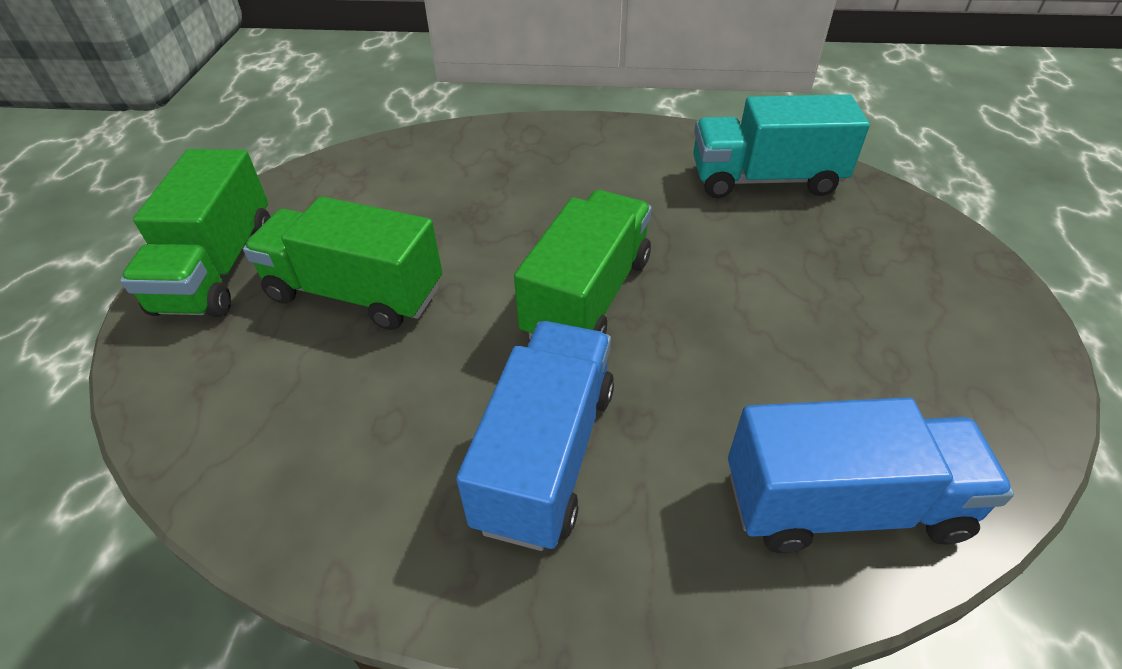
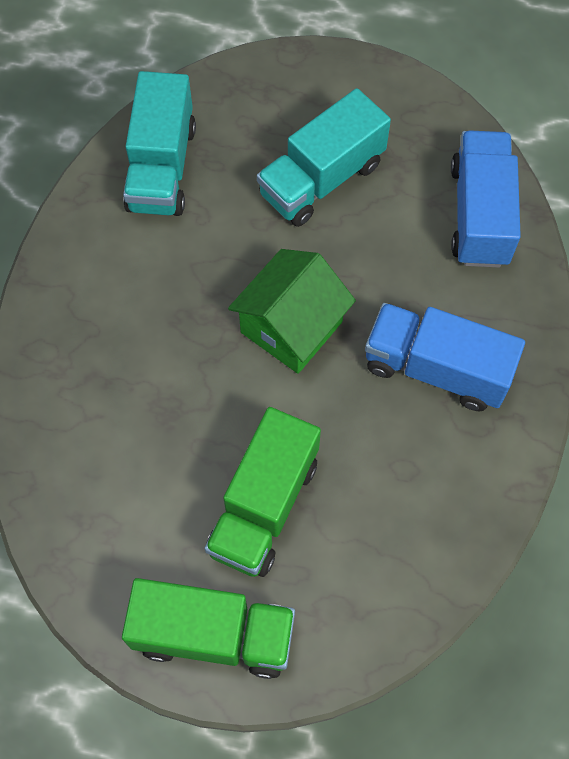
camera: 85 degrees left, 20 degrees up
(587, 296) = (291, 327): green truck -> green house
(814, 307) = (322, 179): none -> turquoise truck

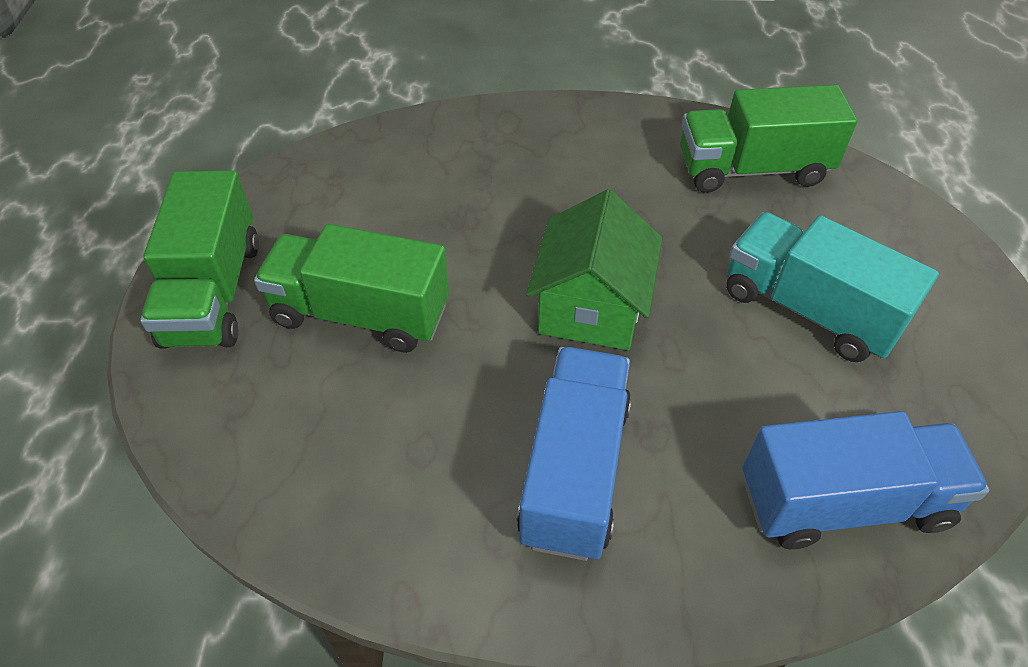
camera: 80 degrees right, 15 degrees down
(162, 167) = (752, 169): turquoise truck -> green truck
(291, 327) = (591, 308): green house -> green house turned 75 degrees clockwise

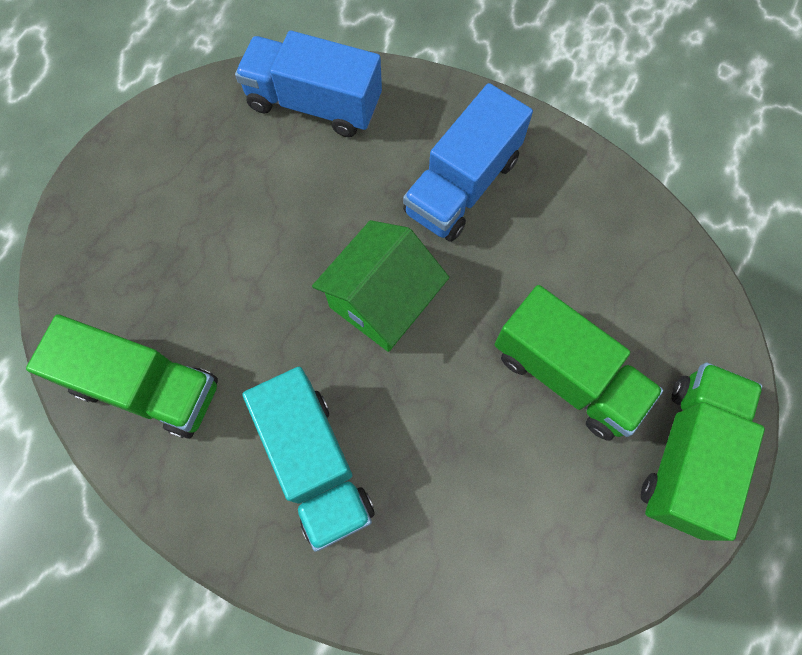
camera: 155 degrees left, 20 degrees up
(808, 309) = (223, 229): turquoise truck -> turquoise truck (315, 464)

